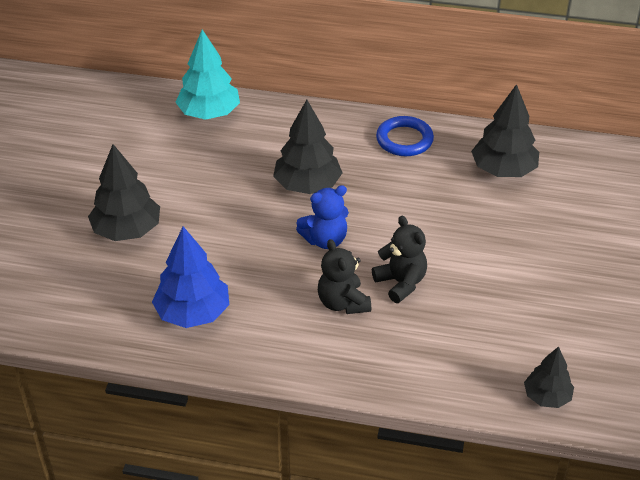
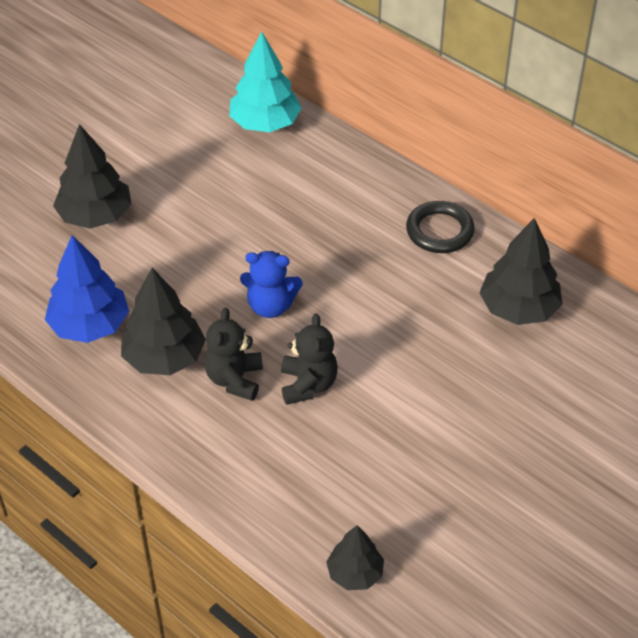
camera: 30 degrees right, 5 degrees up
(307, 185) = (300, 240): black tree -> black tree (164, 357)
(404, 140) = (439, 231): blue ring -> black ring

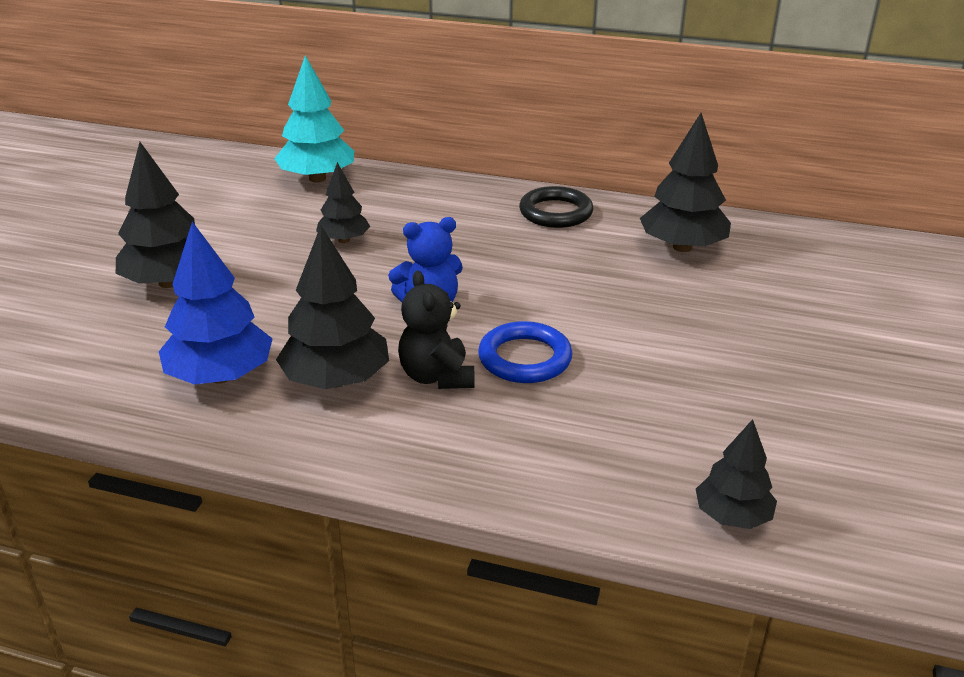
camera: 25 degrees left, 15 degrees down
(246, 209) = (344, 240): none -> black tree
(308, 385) = (525, 358): black teddy bear -> blue ring

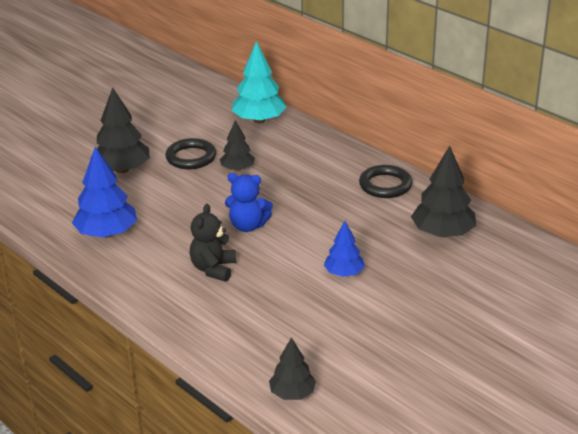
camera: 30 degrees right, 0 degrees up
(262, 242) = (191, 157): none -> black ring
(336, 380) = (161, 254): black tree -> none
(525, 358) = (270, 274): blue ring -> none
(619, 327) = (344, 273): none -> blue tree

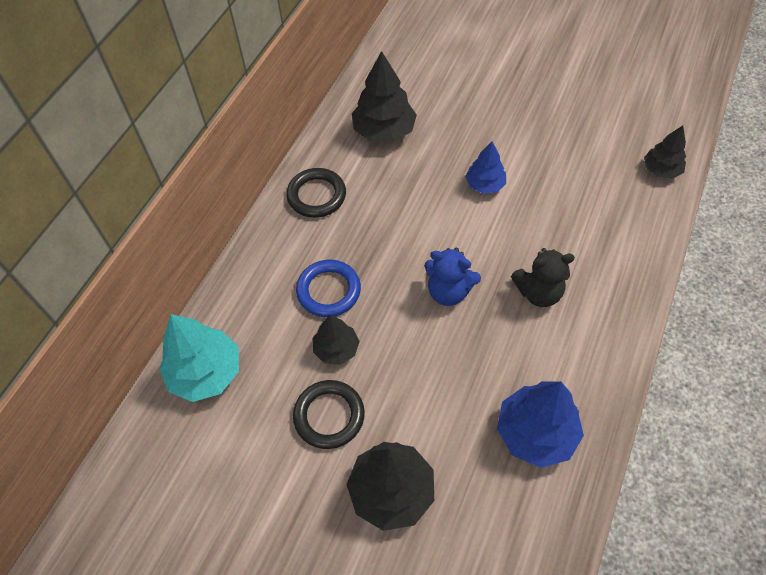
camera: 110 degrees left, 25 degrees up
(248, 226) = (448, 291): blue teddy bear -> blue teddy bear turned 120 degrees clockwise
(288, 174) = (328, 291): none -> blue ring

